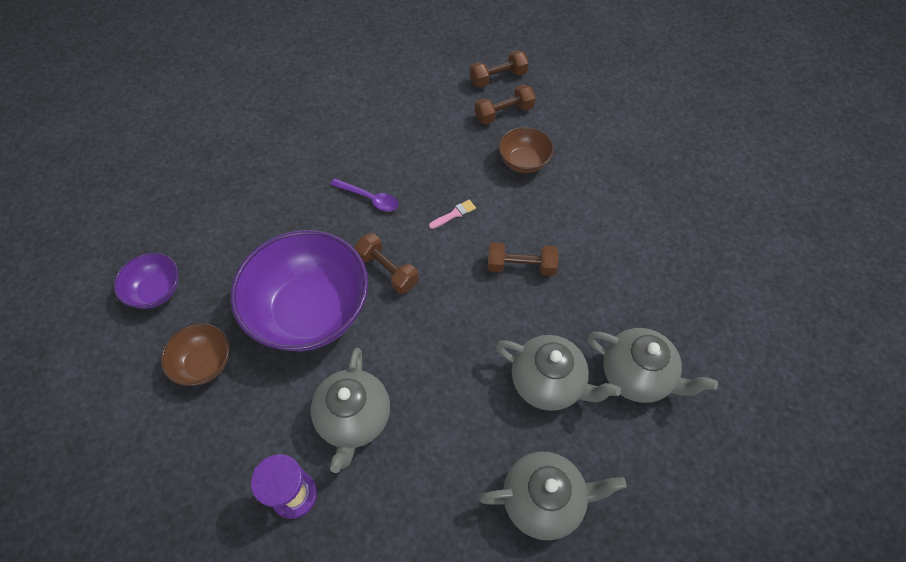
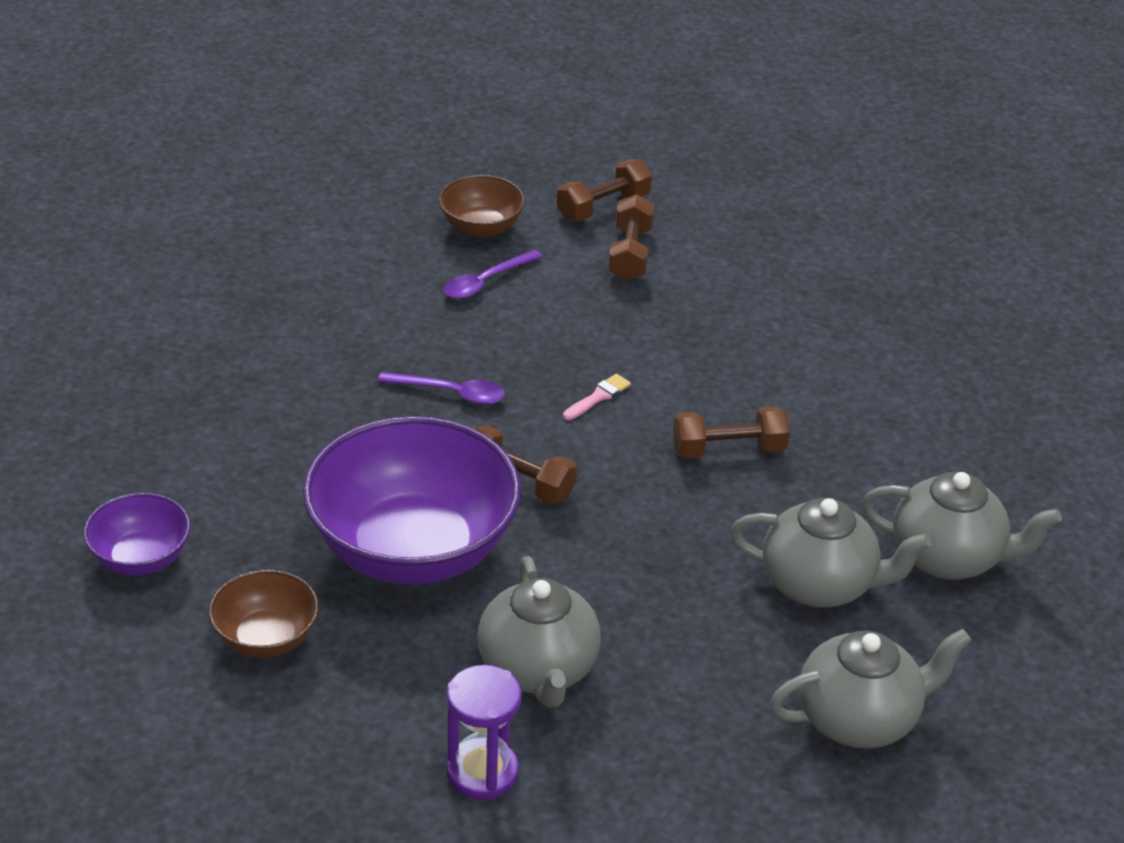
camera: 15 degrees left, 20 degrees down
(414, 122) = (485, 282): none -> purple spoon
(504, 113) = (630, 254): brown dumbbell -> brown dumbbell turned 45 degrees counterclockwise
(523, 162) = (685, 315): brown bowl -> brown bowl (481, 227)

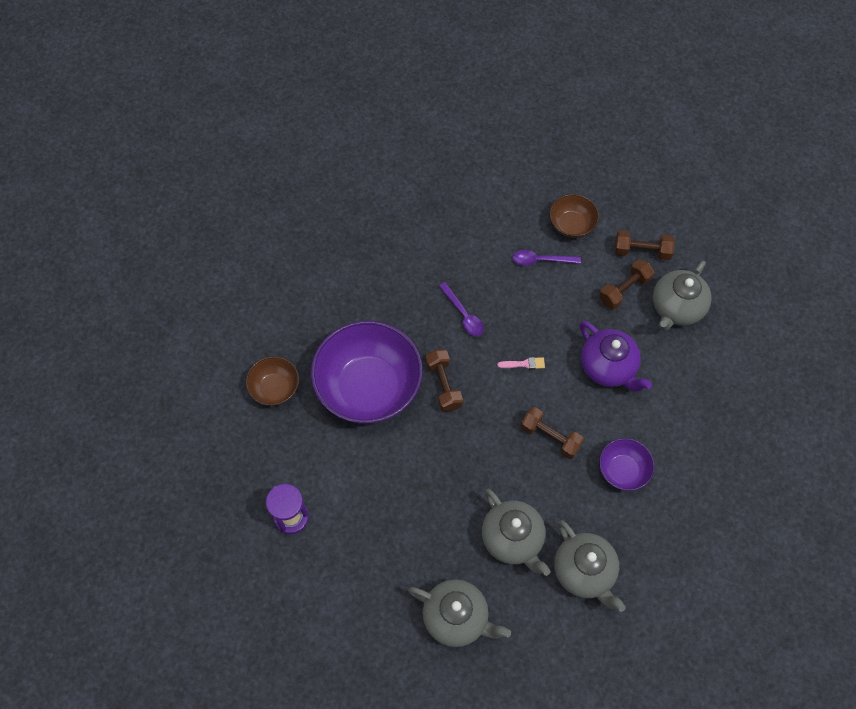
camera: 45 degrees right, 25 degrees up
(141, 558) = (266, 312): purple bowl -> purple bowl (623, 470)
(538, 670) = (357, 487): grey teapot -> grey teapot (676, 308)
(709, 339) = (608, 368): none -> purple teapot

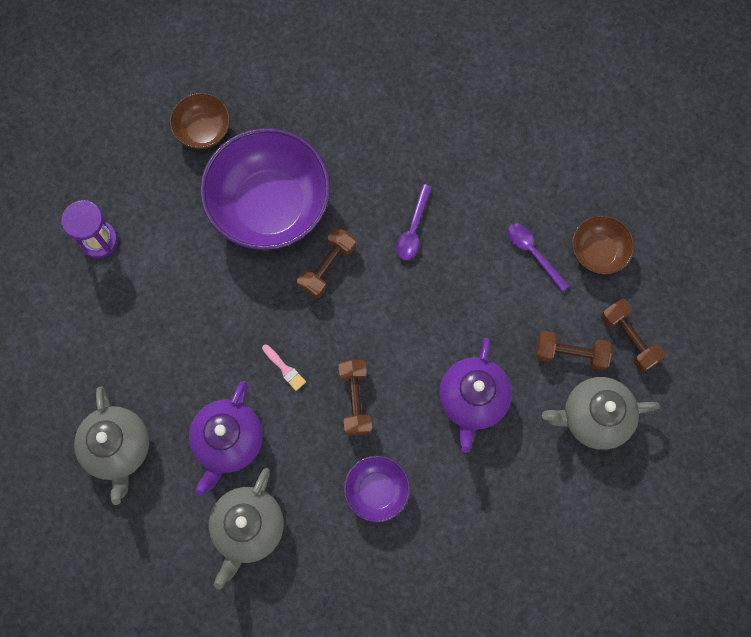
camera: 50 degrees right, 10 degrees up
(513, 539) = (228, 442): grey teapot -> purple teapot
(524, 364) = (409, 321): pink brush -> pink brush (285, 369)

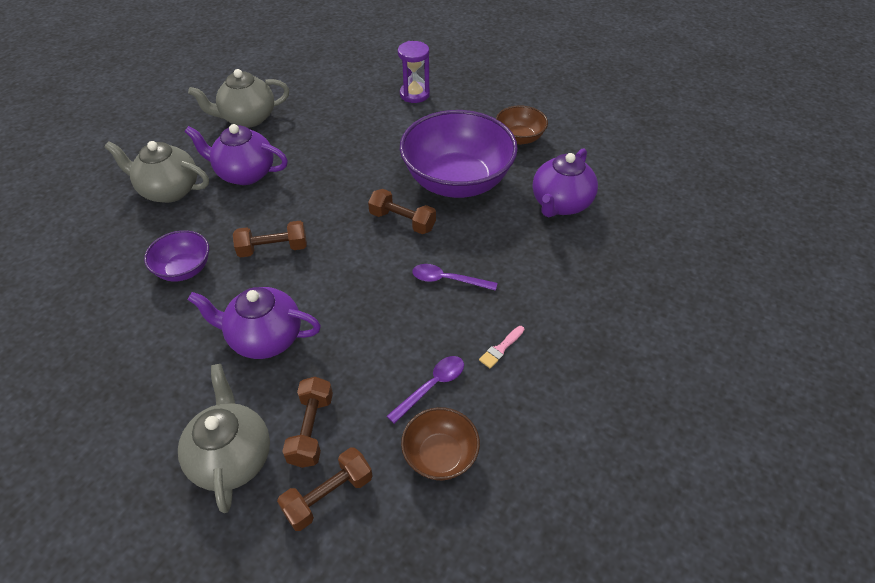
camera: 85 degrees right, 25 degrees down
(285, 369) = (305, 201): pink brush -> pink brush (501, 348)
(318, 108) = (560, 204): none -> purple teapot

